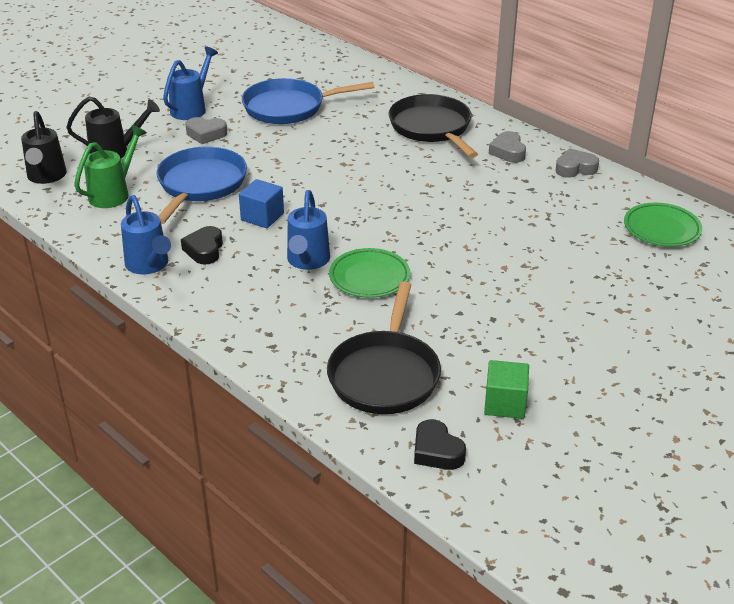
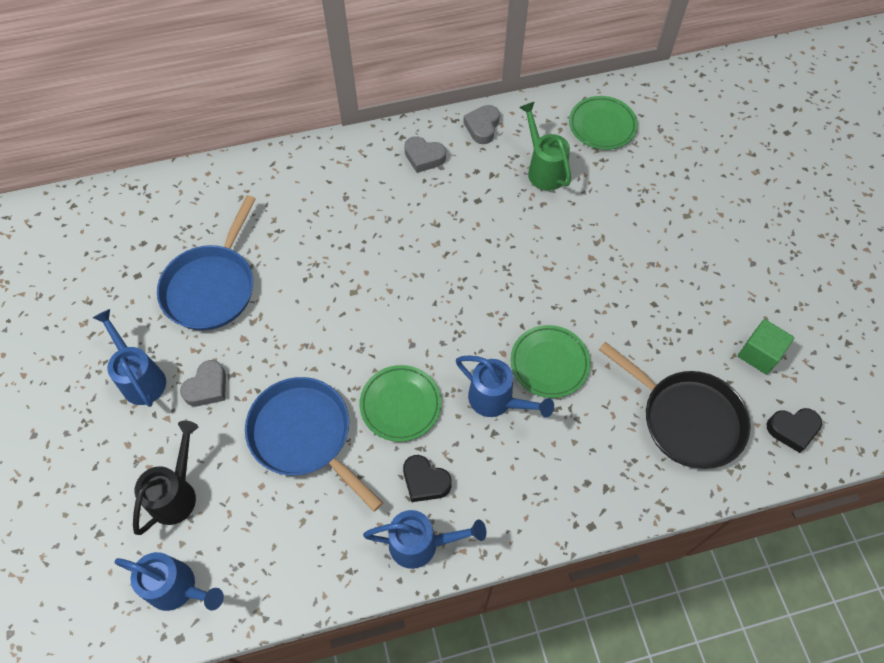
camera: 60 degrees left, 25 degrees up
(46, 177) = (178, 588): black watering can -> blue watering can
(113, 193) = (264, 528): green watering can -> green watering can (543, 169)
(262, 217) = (400, 405): blue cube -> green plate
(432, 128) = (343, 190): black pan -> none

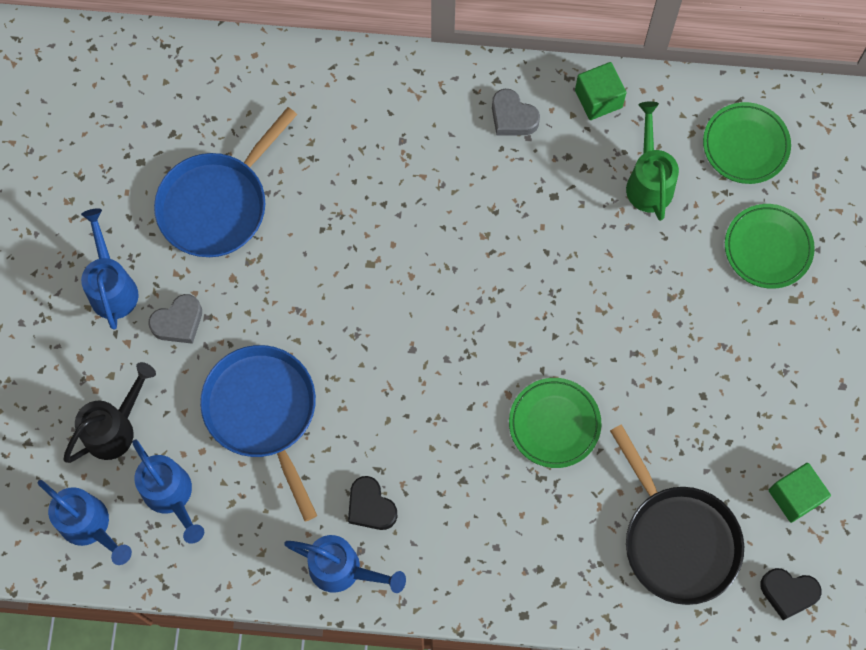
camera: 20 degrees right, 10 degrees up
(400, 405) = (375, 414): green plate -> green plate (768, 248)
(482, 127) = (598, 99): grey heart -> green cube
(497, 401) = (479, 446): blue watering can -> blue watering can (171, 496)

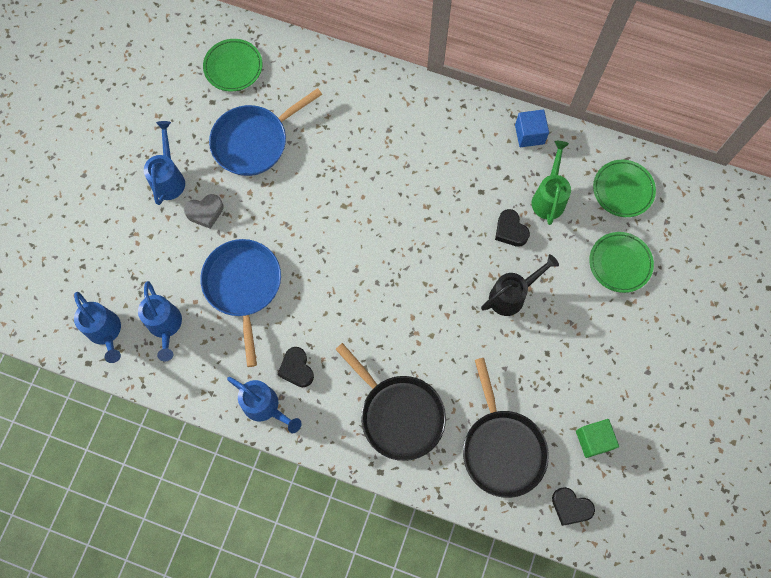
camera: 15 degrees right, 0 degrees up
(115, 428) = (142, 271): black watering can -> black watering can (511, 295)
(512, 117) = (467, 132): grey heart -> none
(527, 531) = (398, 414): none -> black pan
(554, 424) = (438, 345): green plate -> green plate (233, 67)
(598, 99) = (529, 134): green cube -> blue cube
(608, 240) = (510, 231): none -> black heart

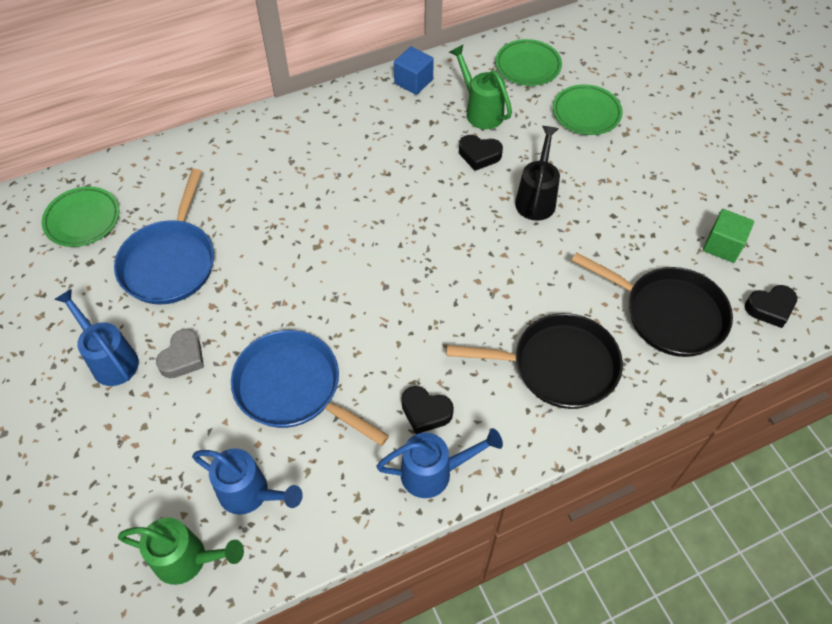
camera: 45 degrees left, 15 degrees down
(106, 332) = (188, 559): blue watering can -> green watering can

